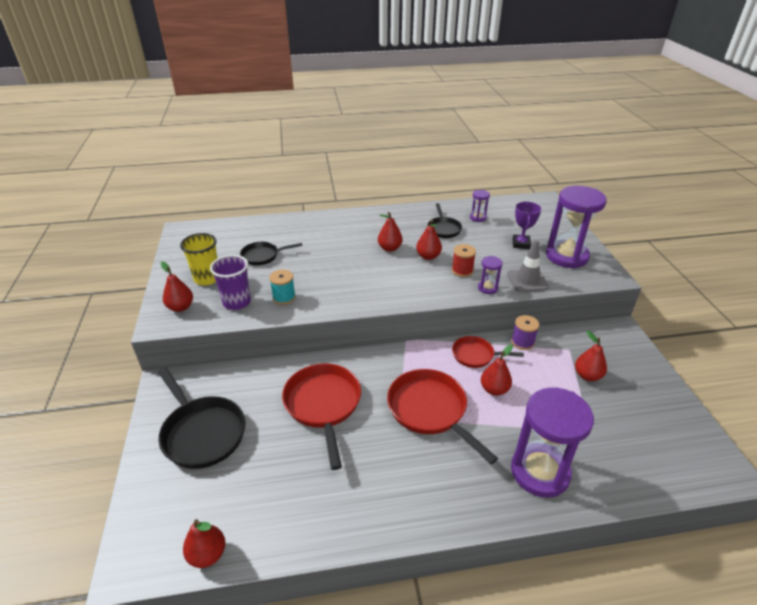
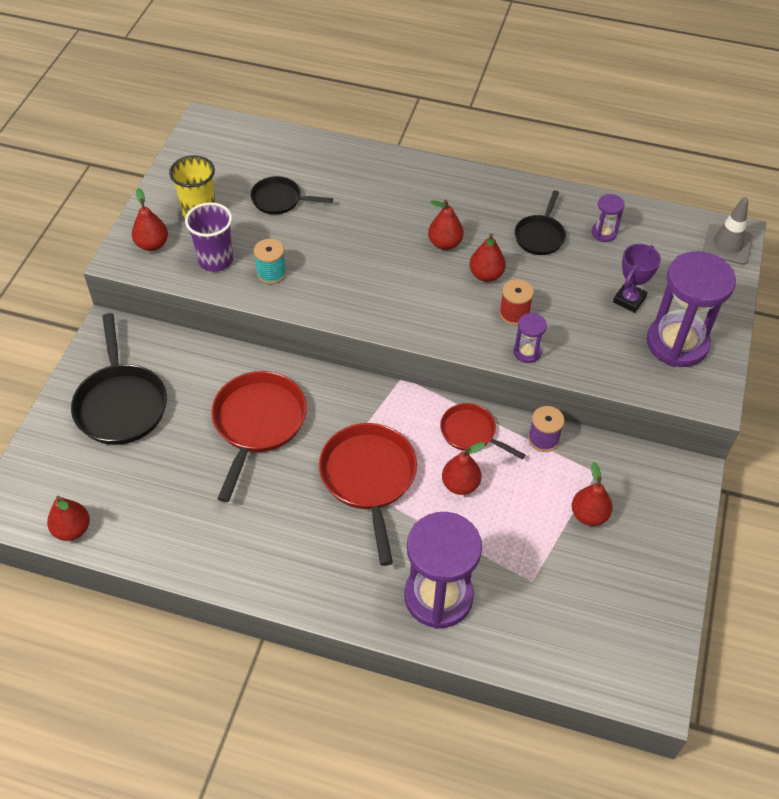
camera: 25 degrees right, 15 degrees up
(527, 280) = (589, 361): grey traffic cone -> grey traffic cone (727, 245)

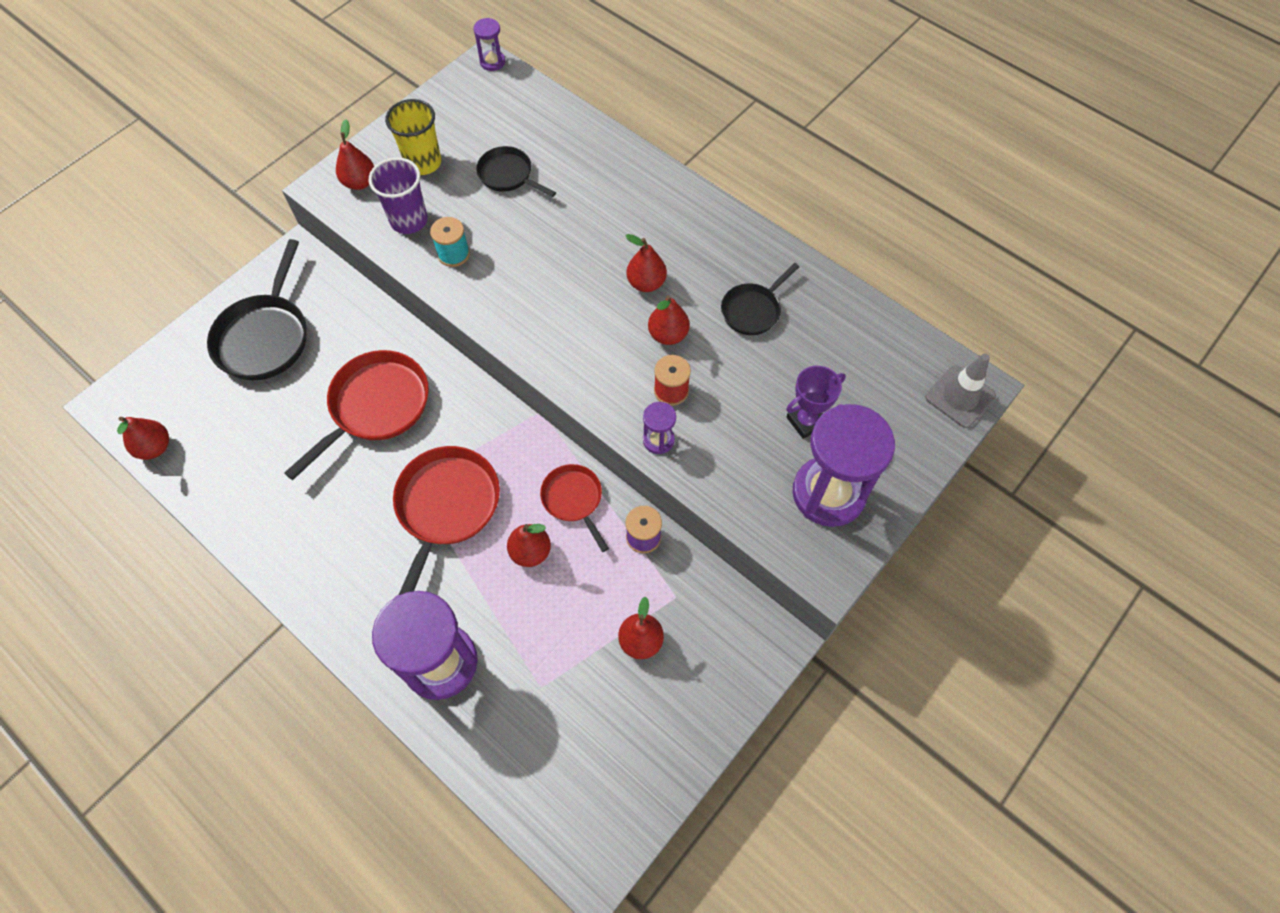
camera: 25 degrees right, 10 degrees up
(604, 233) = (825, 331): purple hourglass -> purple hourglass (492, 62)

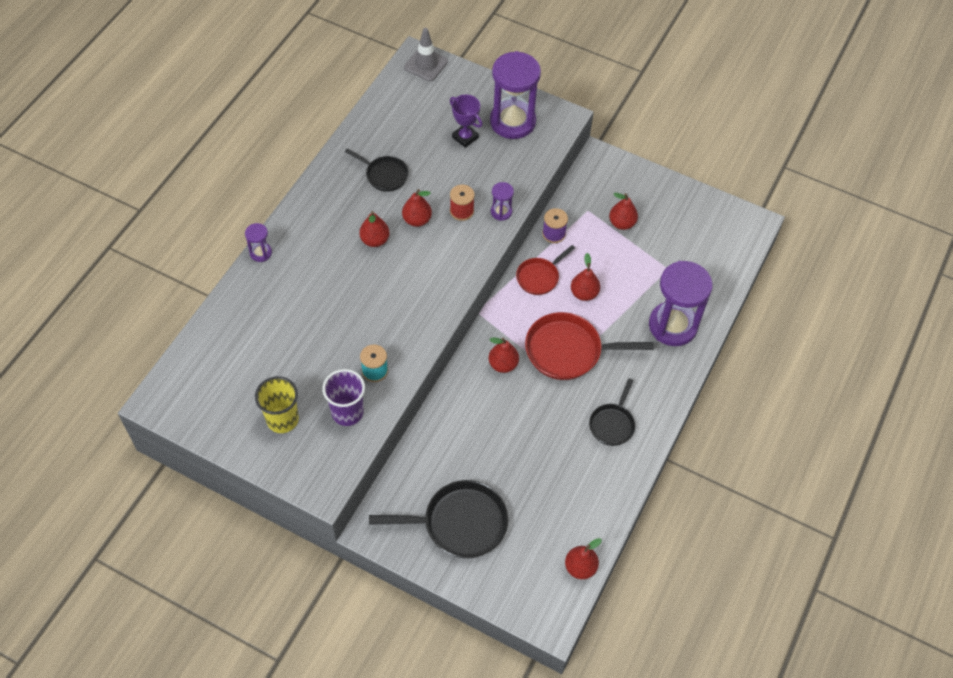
camera: 105 degrees left, 5 degrees down
(360, 182) = (313, 462): red pear -> red pear (503, 364)
(376, 406) = (502, 420): red pan -> none
(492, 62) = (152, 397): purple hourglass -> purple hourglass (261, 253)
(508, 175) = (286, 352): black pan -> black pan (612, 424)

